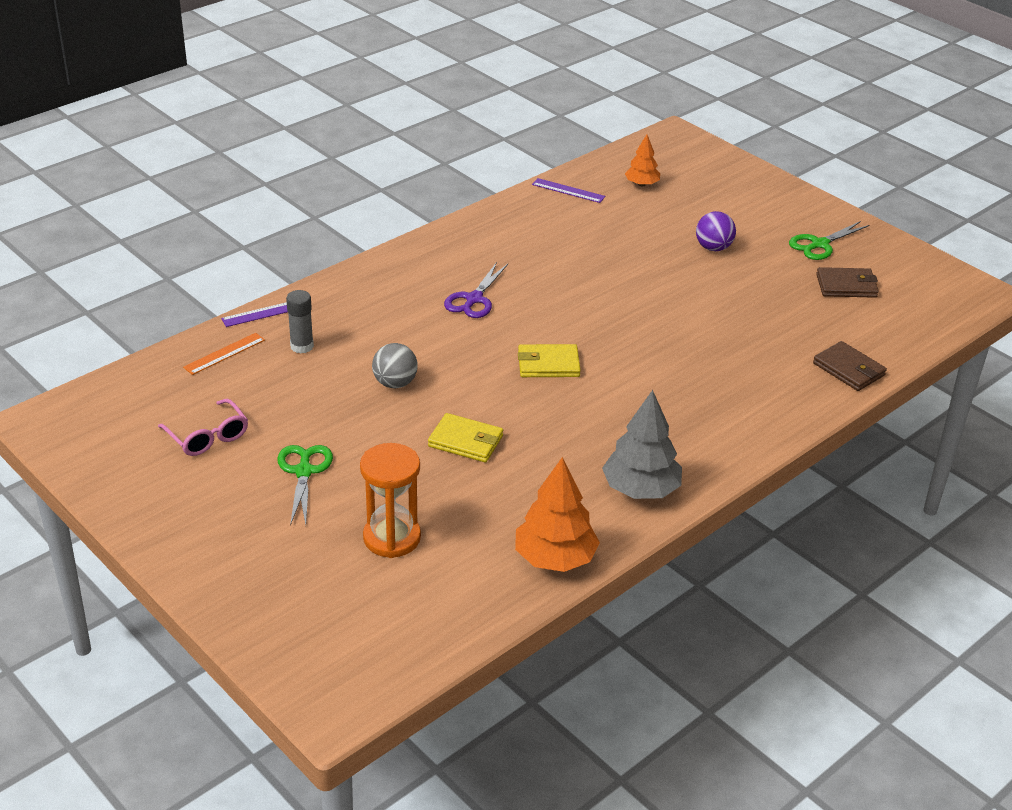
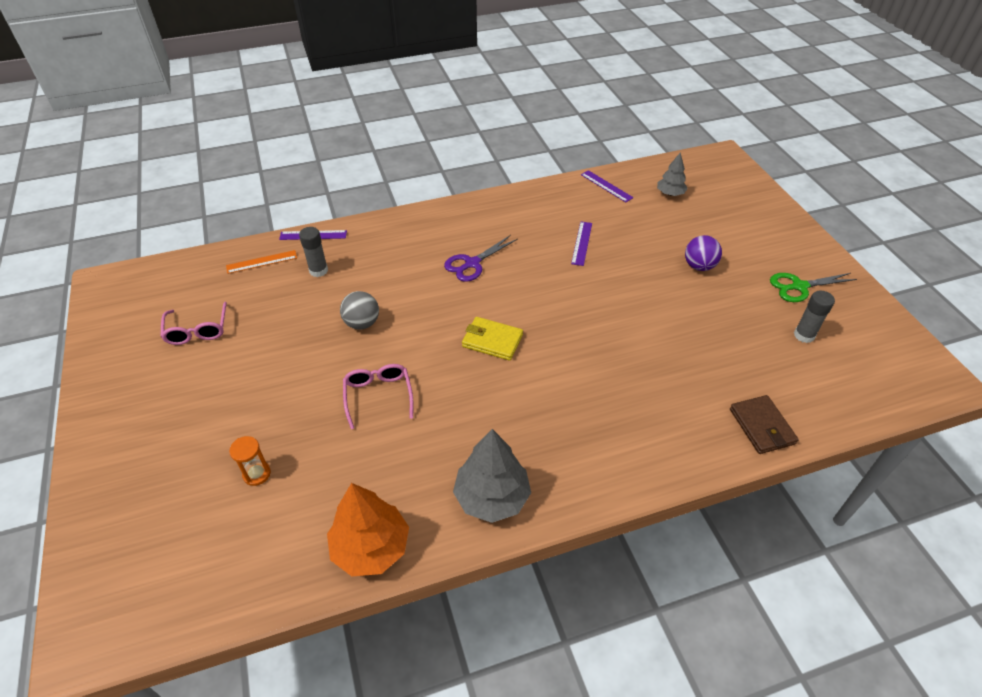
camera: 25 degrees right, 10 degrees up
(304, 471) = (239, 385): green scissors -> none
(392, 538) = (257, 474): orange hourglass -> orange hourglass, size x0.54
(465, 441) = (378, 396): yellow wallet -> pink glasses
(579, 253) = (581, 243): none -> purple ruler
(642, 184) = (670, 193): orange tree -> grey tree
(846, 286) = (804, 335): brown wallet -> grey glue stick

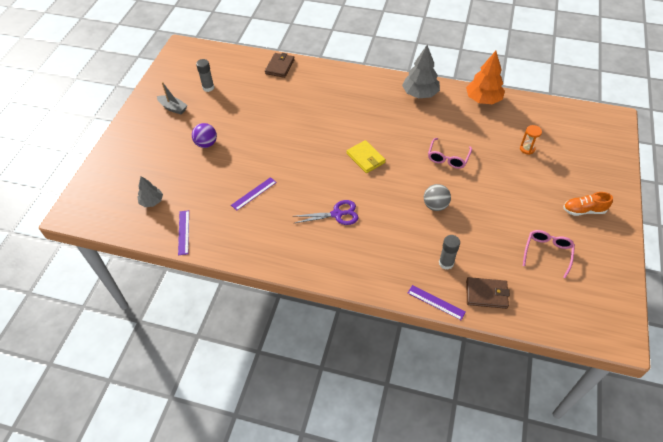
camera: 145 degrees left, 5 degrees up
(149, 408) = (583, 210): none -> orange shoe
(262, 262) = (486, 294): orange ruler -> brown wallet
(799, 286) = (173, 108): green scissors -> grey boat

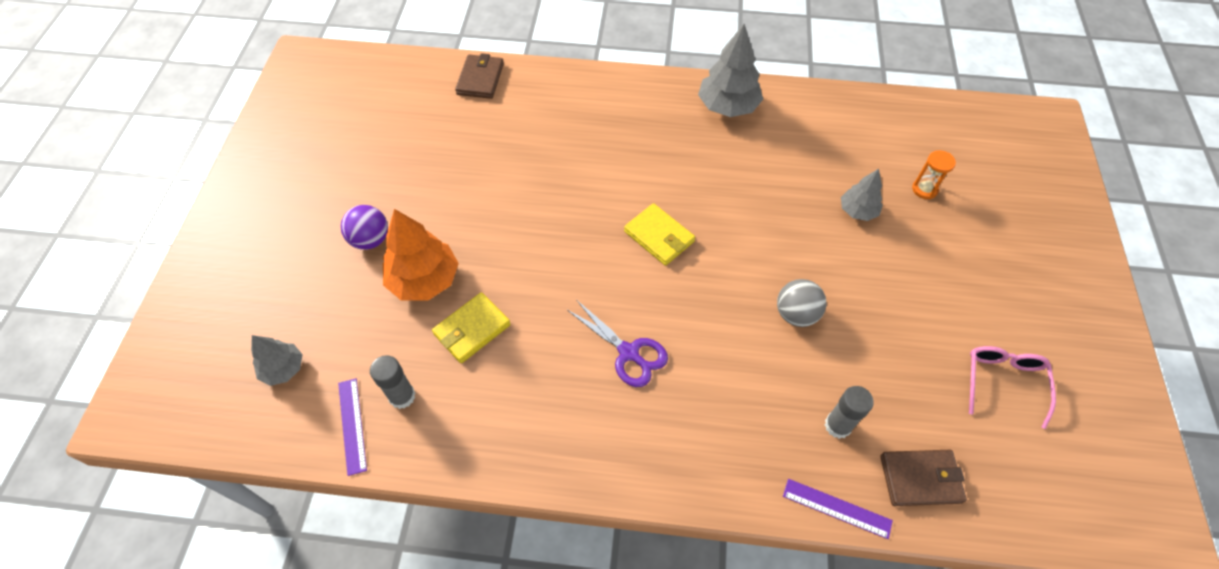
camera: 10 degrees left, 5 degrees up
(173, 108) = (300, 176): grey boat -> none
(208, 87) = (359, 130): grey glue stick -> grey glue stick (402, 396)
(254, 193) = (472, 329): purple ruler -> yellow wallet
(337, 214) = (628, 353): purple scissors -> purple scissors turned 60 degrees clockwise
(448, 158) = (798, 220): pink glasses -> none
(483, 99) = (833, 107): orange tree -> orange tree (424, 280)
(484, 156) = (857, 211): none -> grey tree
(583, 210) = (1043, 293): orange shoe -> none

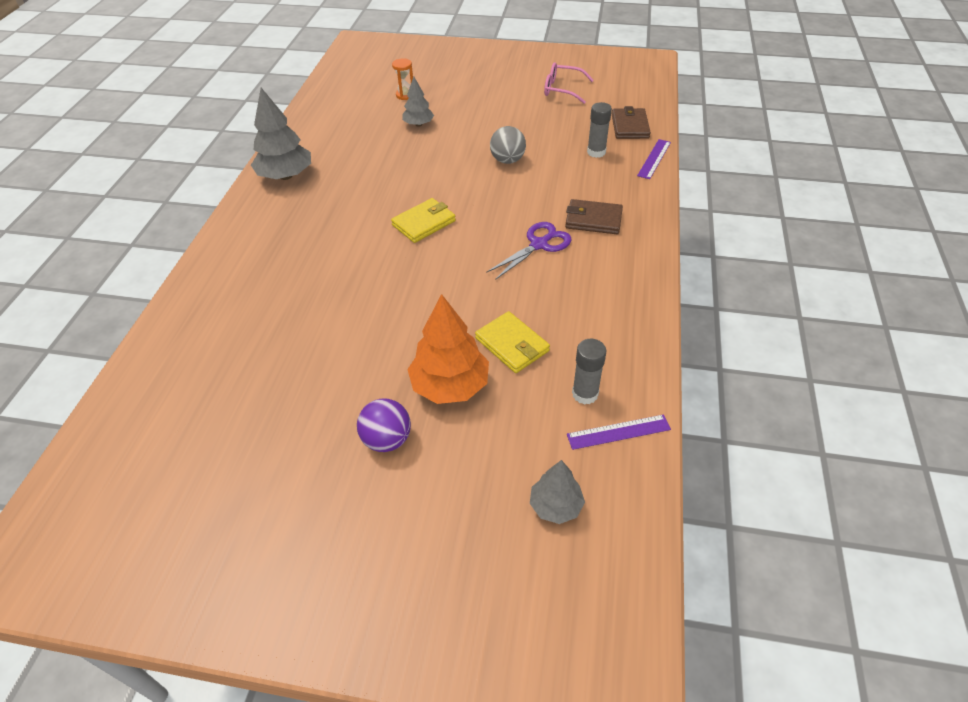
camera: 85 degrees left, 10 degrees down
(480, 79) = (164, 351): brown wallet -> brown wallet (593, 220)

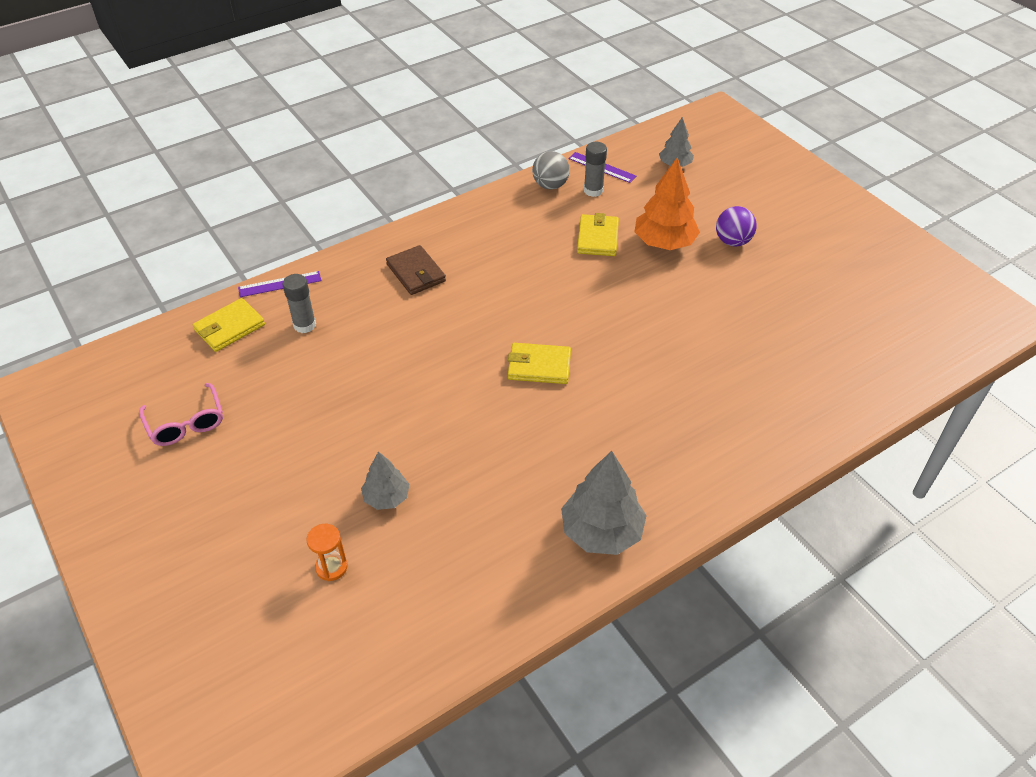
camera: 135 degrees left, 0 degrees up
(507, 160) = (382, 376): grey ball -> grey ball (550, 185)
(539, 245) = (483, 284): purple scissors -> none
(630, 126) = (230, 327): brown wallet -> yellow wallet

